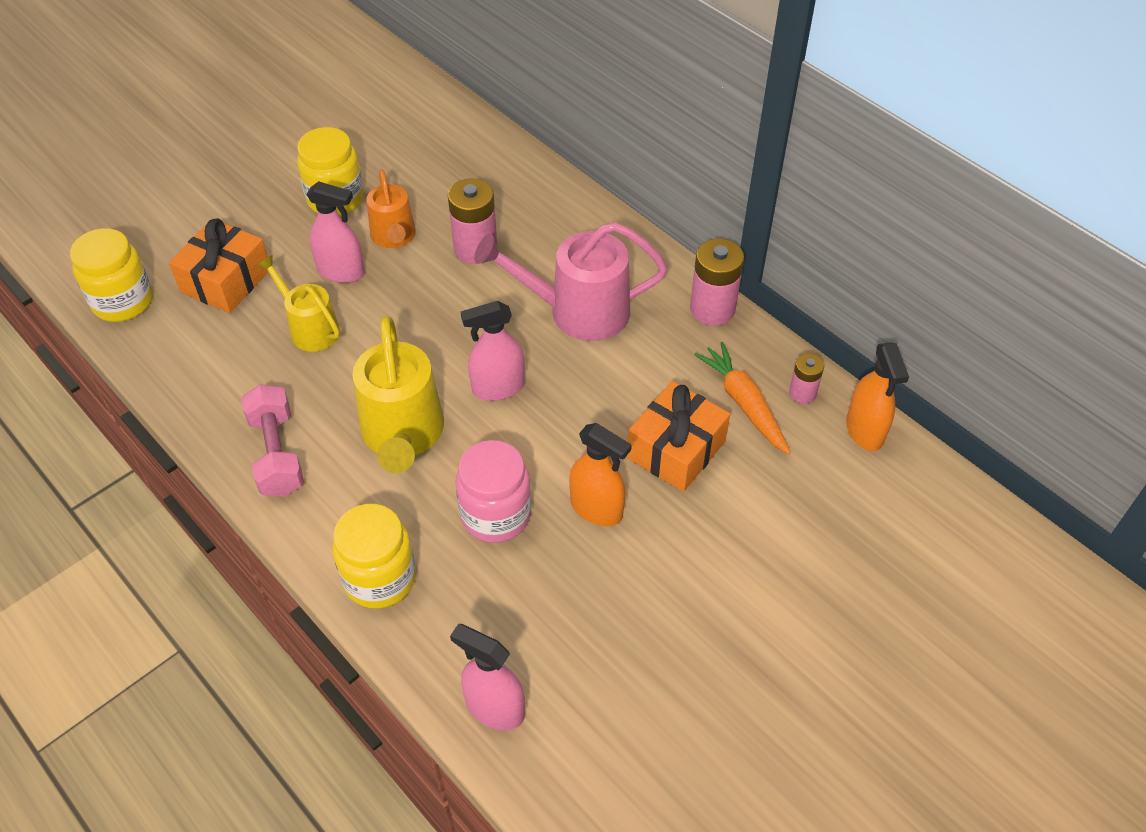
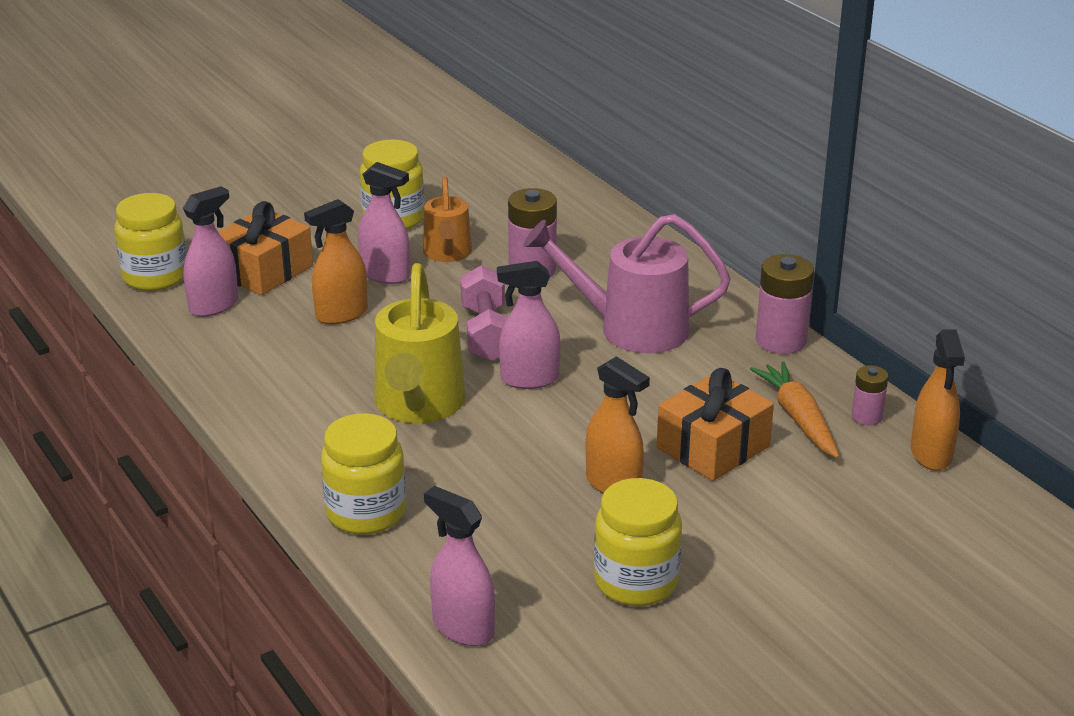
camera: 10 degrees right, 20 degrees down
(187, 332) = (214, 305): none -> pink spray bottle
(277, 454) = (282, 406): pink dumbbell -> pink dumbbell (486, 333)
(309, 328) = (341, 314): yellow watering can -> orange spray bottle
(496, 515) = (502, 477): pink jar -> none
(638, 626) = (636, 582): none -> yellow jar

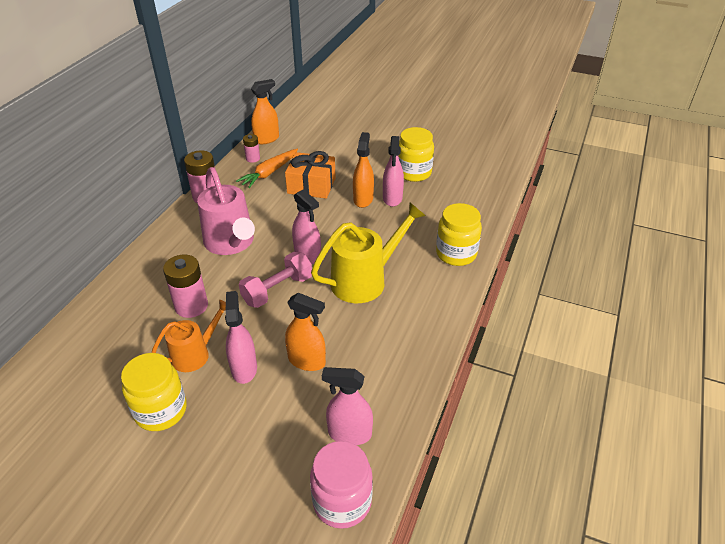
camera: 125 degrees left, 10 degrees up
(155, 276) = (342, 502): yellow jar -> pink jar
(264, 270) = (284, 438): orange gift -> none
(463, 628) = (484, 198): pink spray bottle -> pink spray bottle (392, 198)

